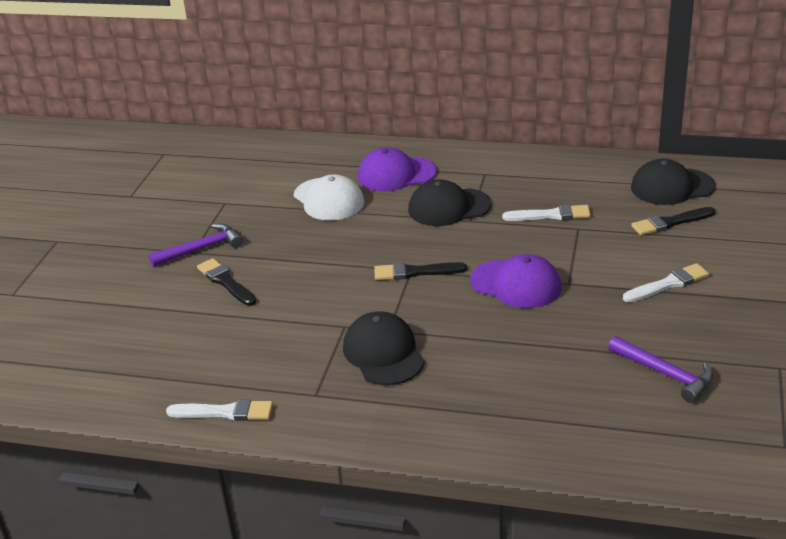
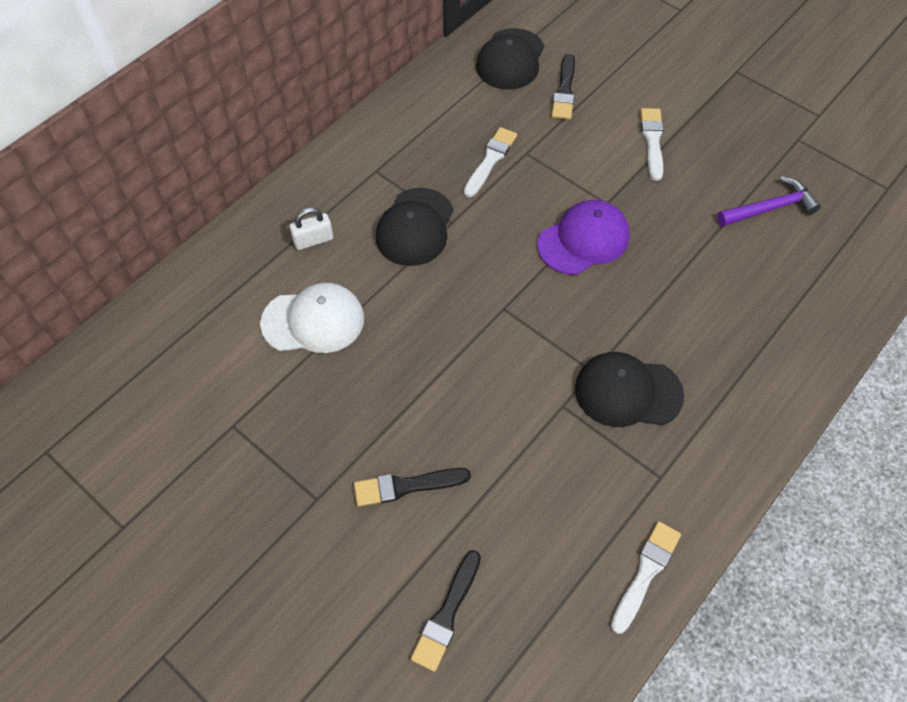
camera: 65 degrees left, 25 degrees up
(201, 249) = (317, 487): purple hammer -> none
(396, 174) = (313, 240): purple cap -> white padlock
(415, 272) = (510, 306): black brush -> black brush (447, 614)

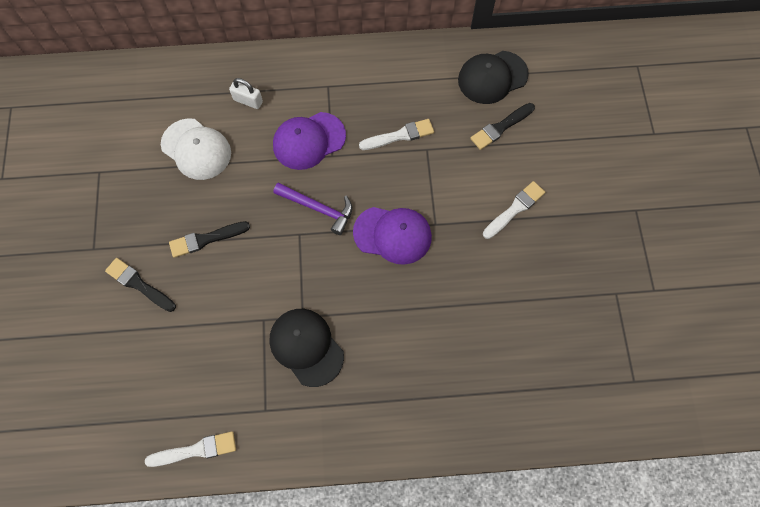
camera: 45 degrees right, 10 degrees up
(415, 227) = (309, 141): black cap -> purple cap
(447, 614) = (84, 368): black brush -> black brush (206, 239)
(770, 208) = (534, 320): purple hammer -> purple hammer (318, 208)

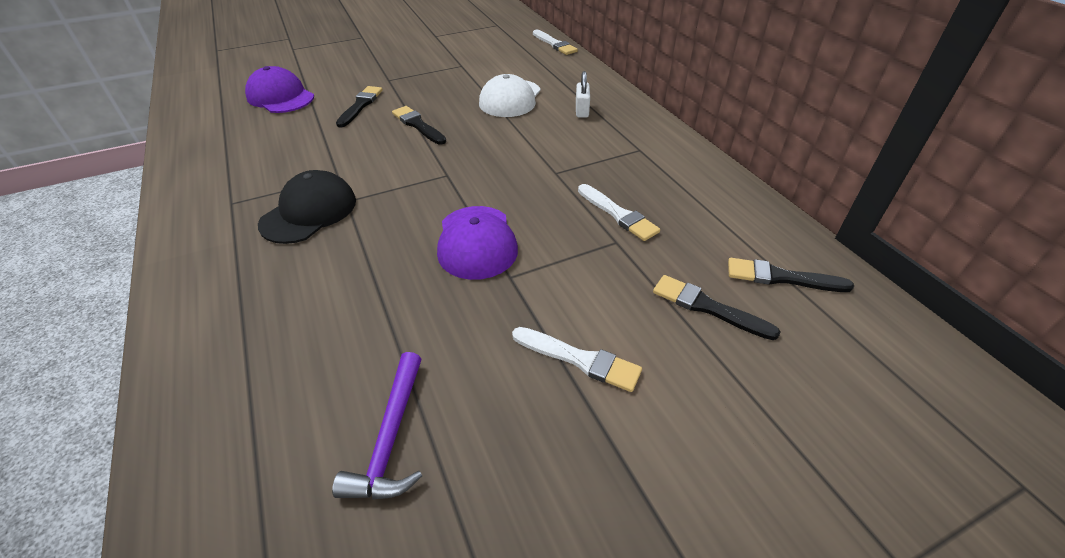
camera: 70 degrees right, 25 degrees down
(196, 450) = (189, 172): white brush -> white brush (554, 44)
(309, 141) = (563, 154): purple cap -> purple cap (280, 97)
(318, 208) = (484, 179): purple hammer -> purple hammer (391, 438)
(492, 77) = (781, 277): black cap -> black brush

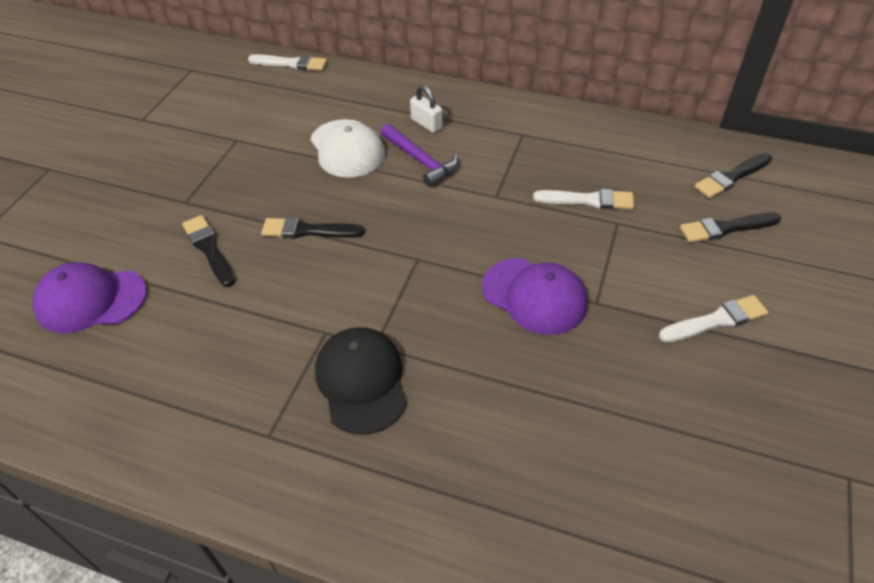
camera: 45 degrees left, 5 degrees up
(391, 438) = (702, 465): purple hammer -> purple hammer (420, 160)

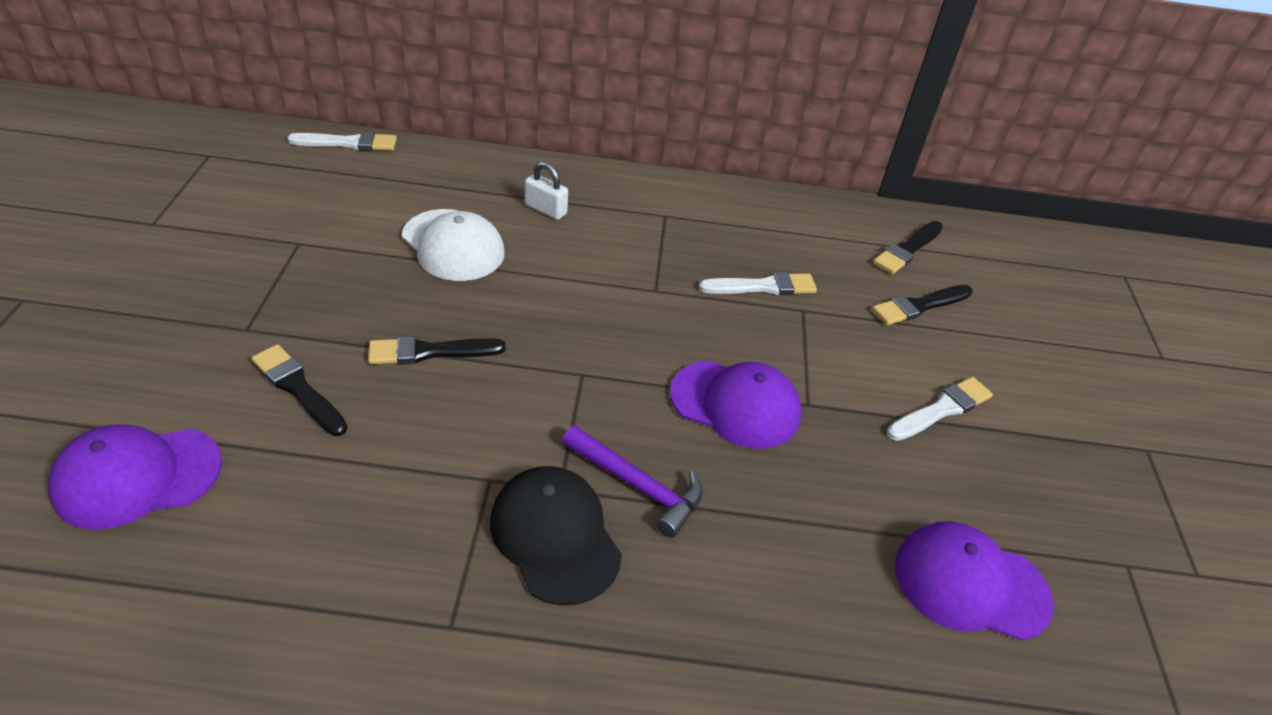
camera: 20 degrees left, 5 degrees down
(420, 160) = (551, 254): purple hammer -> purple hammer (638, 485)
(692, 470) = (970, 583): none -> purple cap

